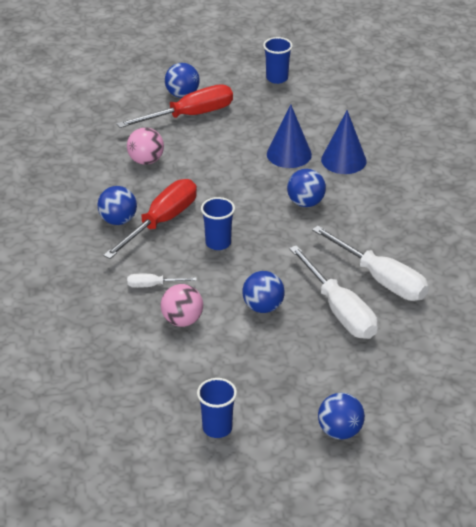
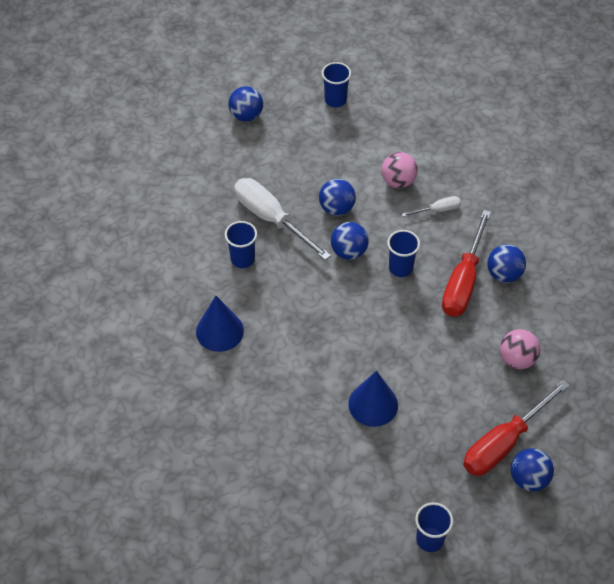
camera: 165 degrees right, 15 degrees up
(305, 203) = (335, 337): blue ball -> blue ball (349, 251)
(343, 160) = (312, 408): blue cone -> blue cone (219, 331)
(381, 279) = (242, 259): white screwdriver -> blue cup

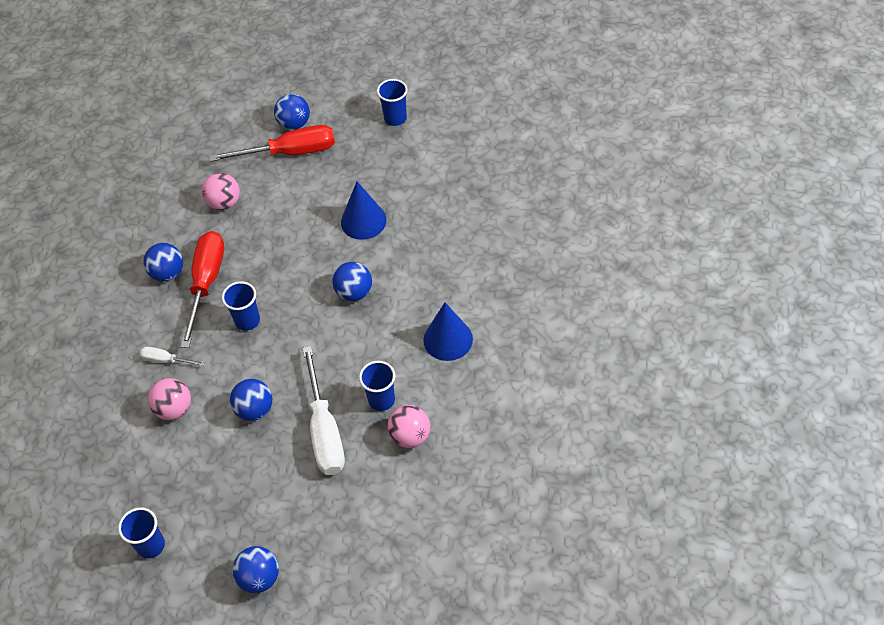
camera: 145 degrees left, 0 degrees up
(202, 244) = (410, 436): none -> pink ball
(349, 251) = (279, 359): blue ball -> blue ball (354, 292)
(463, 281) = (206, 283): red screwdriver -> red screwdriver turned 45 degrees counterclockwise

